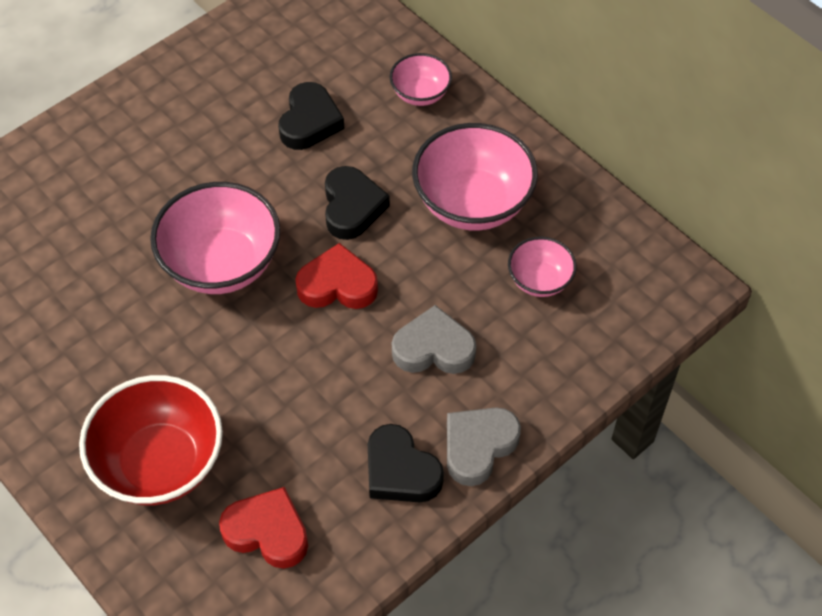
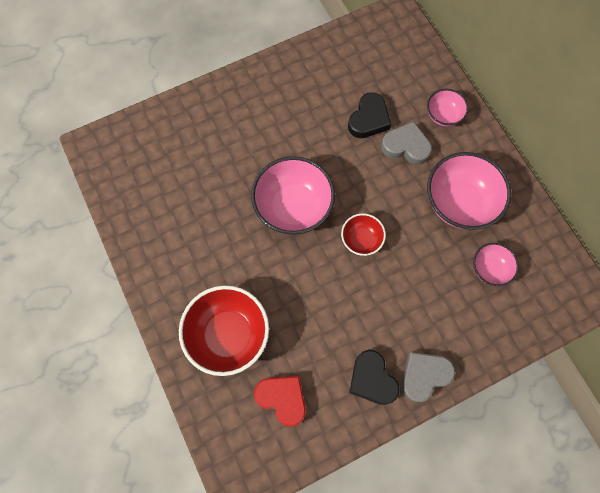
camera: 15 degrees right, 15 degrees up
(337, 285) = (361, 240): red heart -> red bowl
(352, 207) = (382, 187): black heart -> none
(433, 348) = (411, 300): grey heart -> grey heart (406, 146)

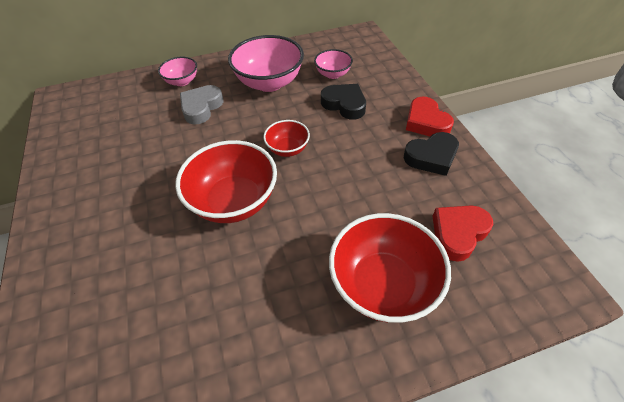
camera: 80 degrees left, 20 degrees down
(293, 207) = (234, 201): pink bowl -> red bowl
(368, 119) = (159, 129): black heart -> black heart (344, 104)
(424, 375) = (426, 122): grey heart -> red heart

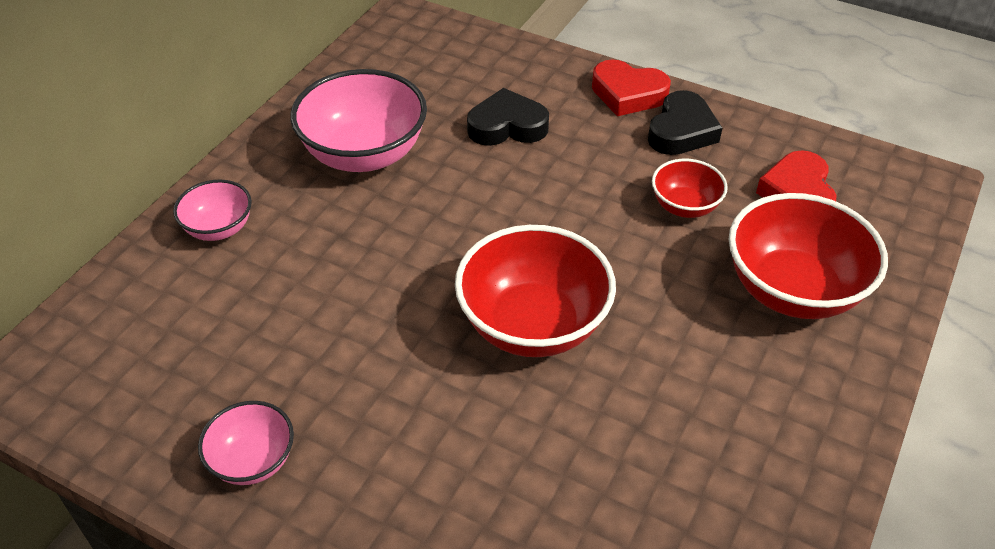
camera: 45 degrees left, 5 degrees down
(201, 107) = (311, 245): grey heart -> none
(288, 149) = (512, 223): red bowl -> red bowl (685, 206)
(333, 74) = (438, 94): pink bowl -> pink bowl (253, 461)

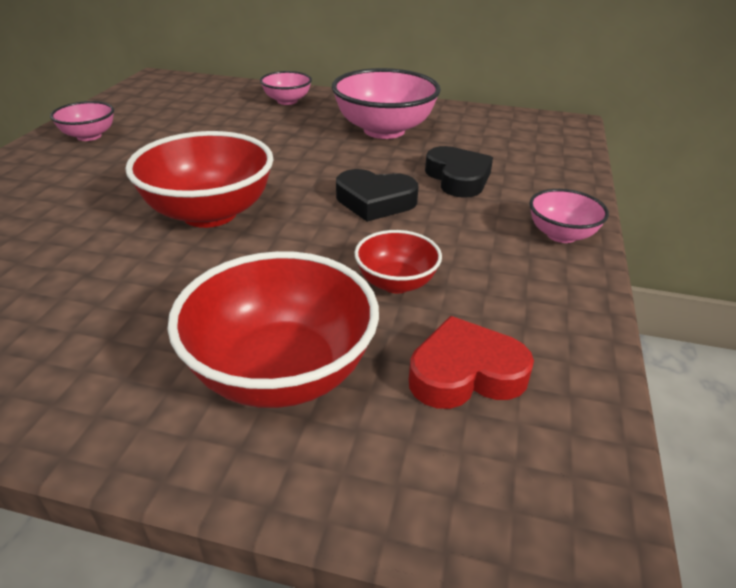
camera: 75 degrees right, 10 degrees down
(628, 94) = (561, 235): red heart -> pink bowl
(681, 131) = (525, 273): black heart -> black heart (375, 201)

